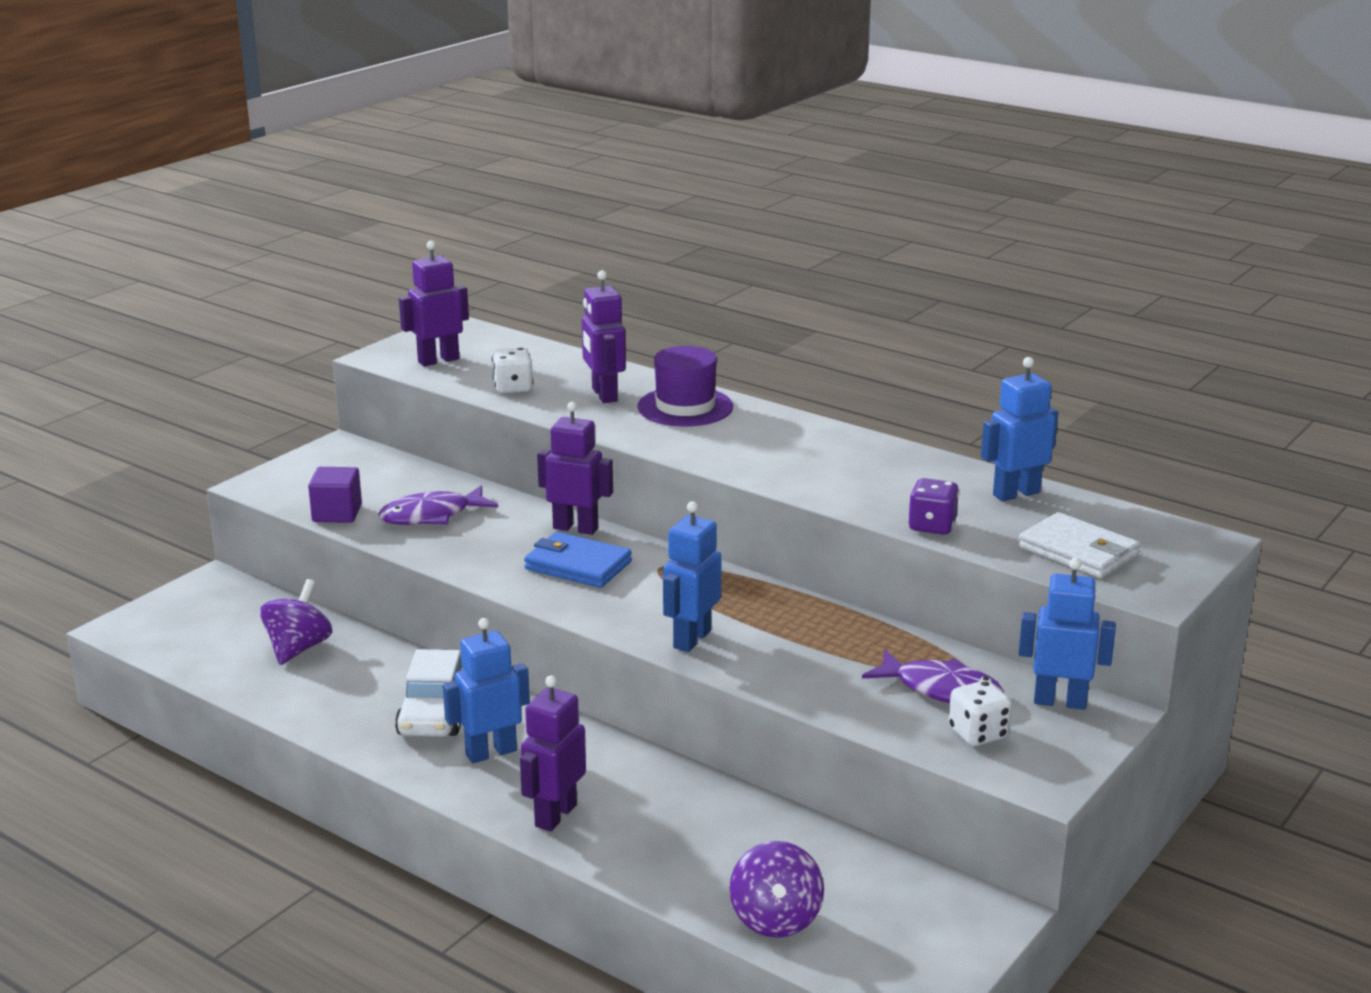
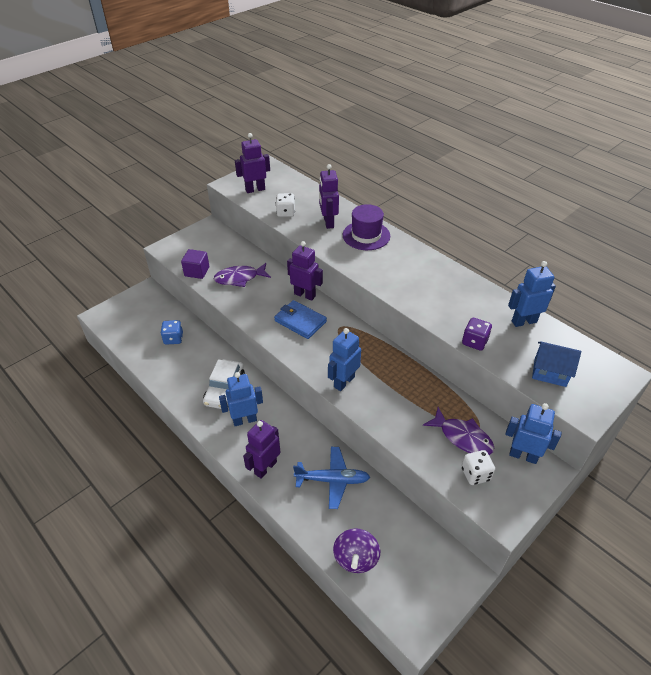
camera: 10 degrees right, 20 degrees up
(298, 648) = (173, 339): purple spinning top -> blue dice
(699, 818) = (332, 480): none -> blue plane
(1078, 551) = (550, 372): white wallet -> blue house

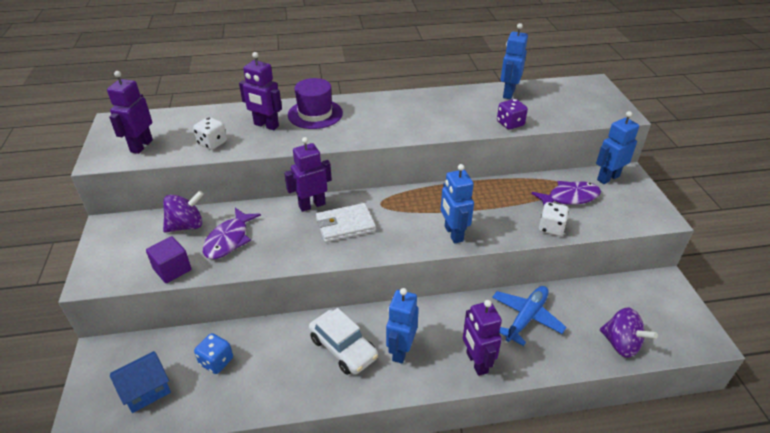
camera: 55 degrees left, 5 degrees down
(235, 254) = (186, 226): none -> purple spinning top
(300, 321) = (345, 225): blue wallet -> white wallet
(475, 474) = (611, 210): white dice -> white dice (551, 228)
(550, 372) = (571, 108): blue house -> blue house (146, 390)

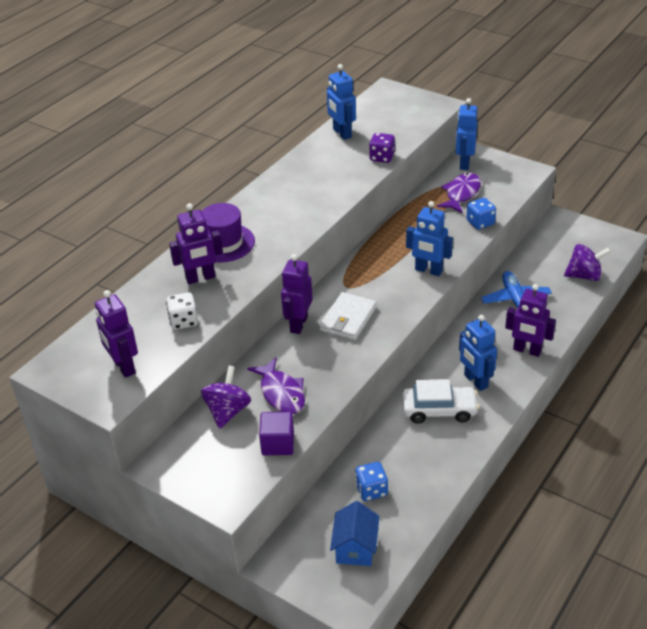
camera: 45 degrees left, 0 degrees up
(551, 228) = (480, 223): white dice -> blue dice

